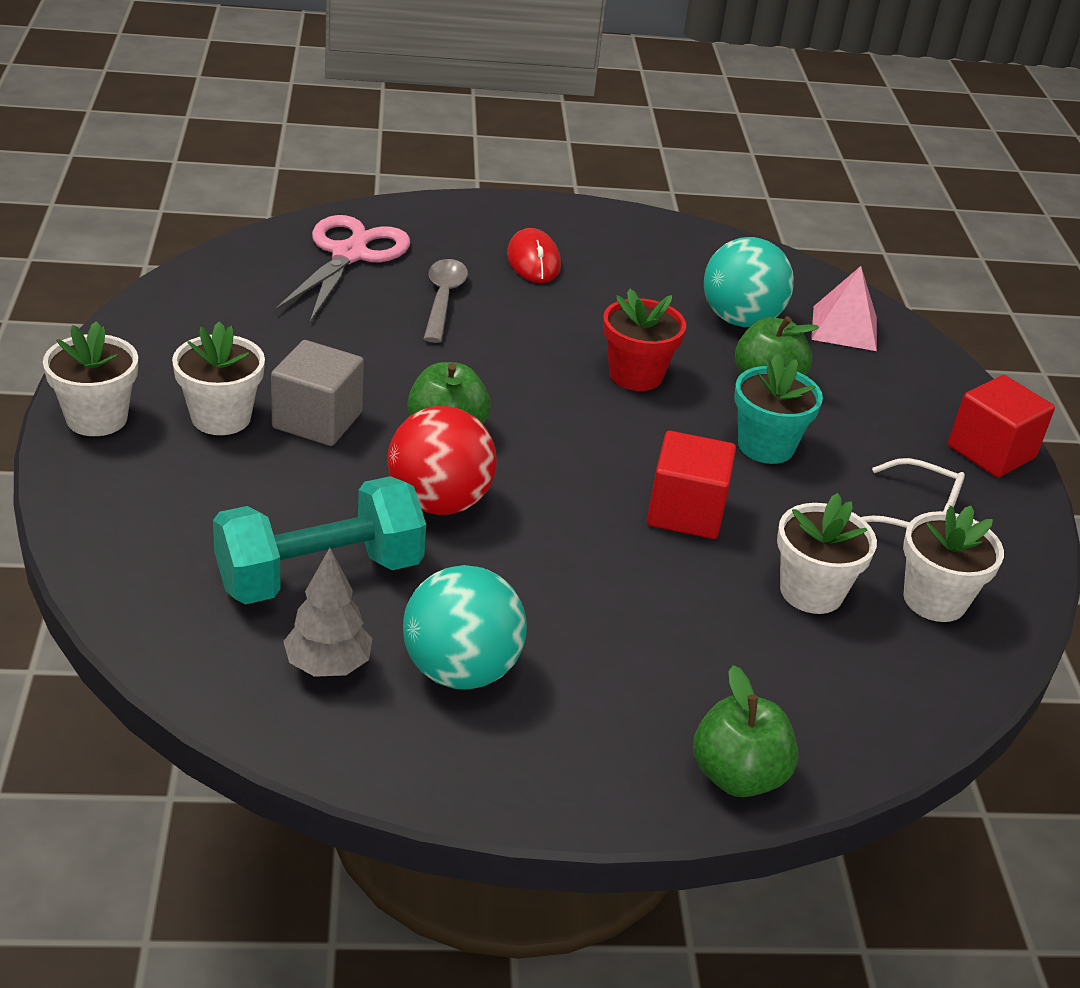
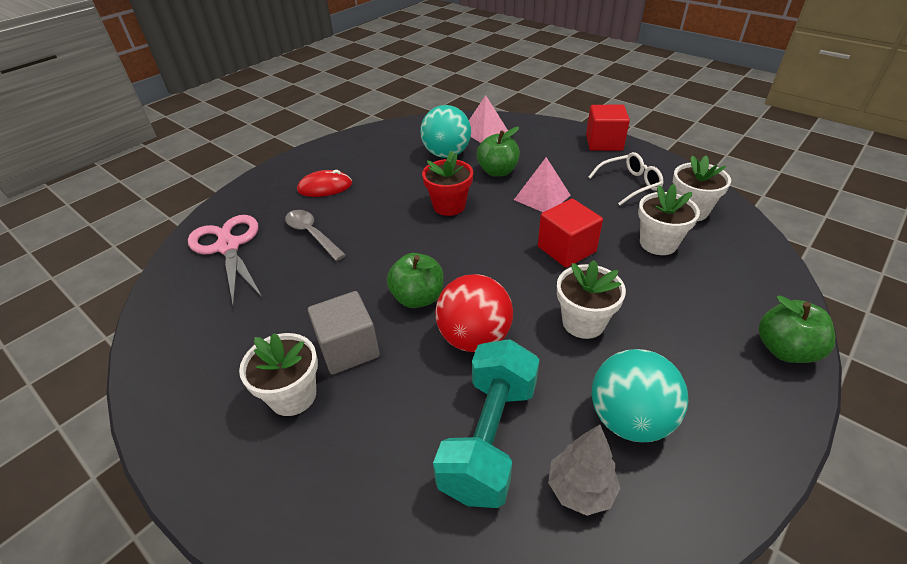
camera: 40 degrees left, 5 degrees up
(97, 418) = (213, 470): white flower pot -> white flower pot (583, 322)
(533, 261) = (325, 187): red mouse -> red mouse turned 45 degrees counterclockwise
(766, 446) = (542, 197): turquoise flower pot -> pink pyramid

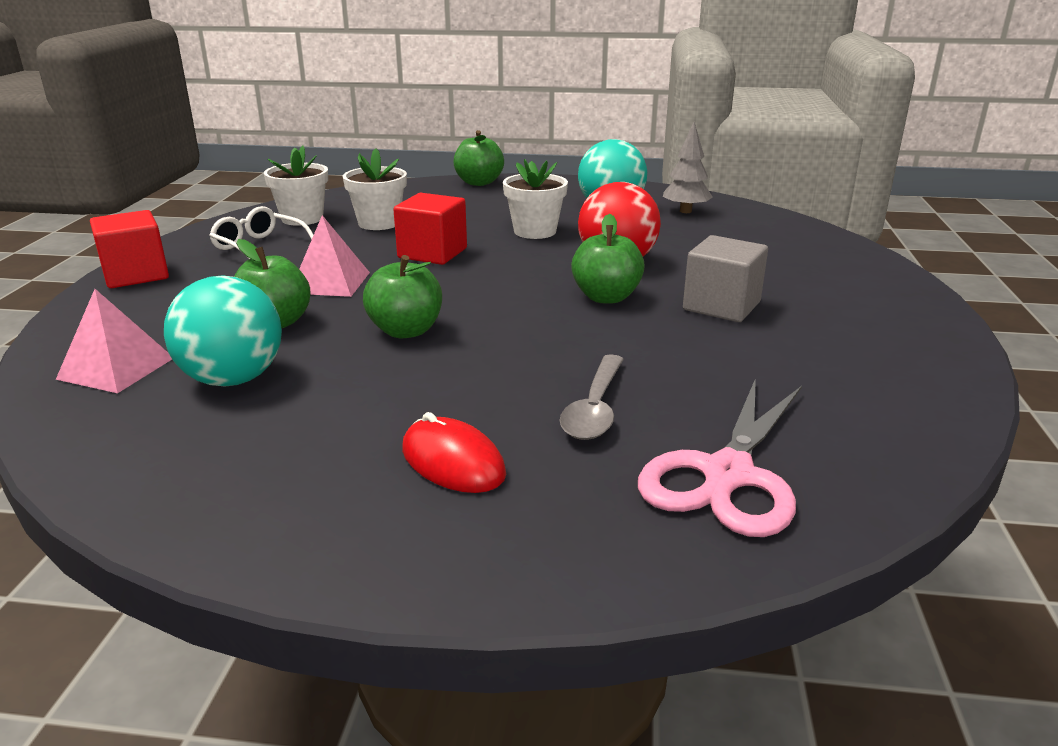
camera: 125 degrees left, 15 degrees down
(293, 395) = (808, 310): white flower pot -> none
(449, 206) = (406, 331): red flower pot -> green apple
(489, 437) = (698, 237): turquoise dumbbell -> none

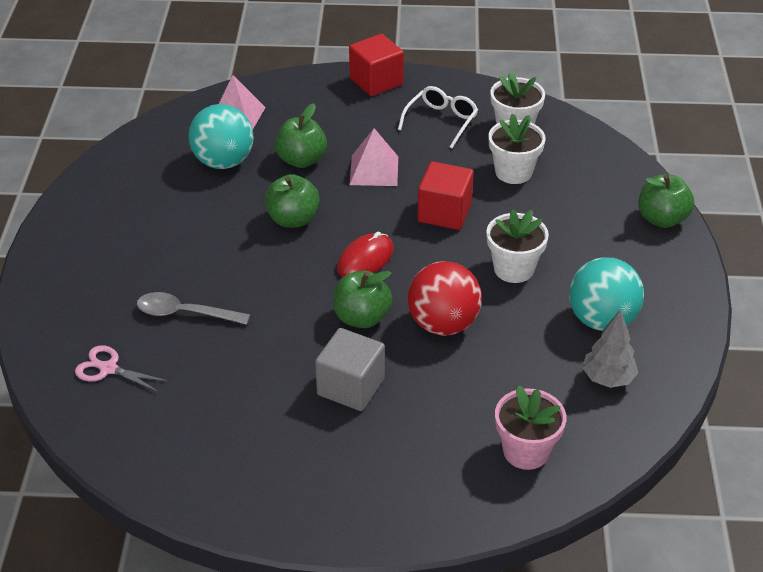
camera: 85 degrees right, 15 degrees up
(453, 461) = (130, 259): red mouse -> red mouse (365, 259)
(728, 475) = (108, 369): pink scissors -> pink scissors, size x0.56
(784, 241) = (526, 451): none -> pink flower pot

